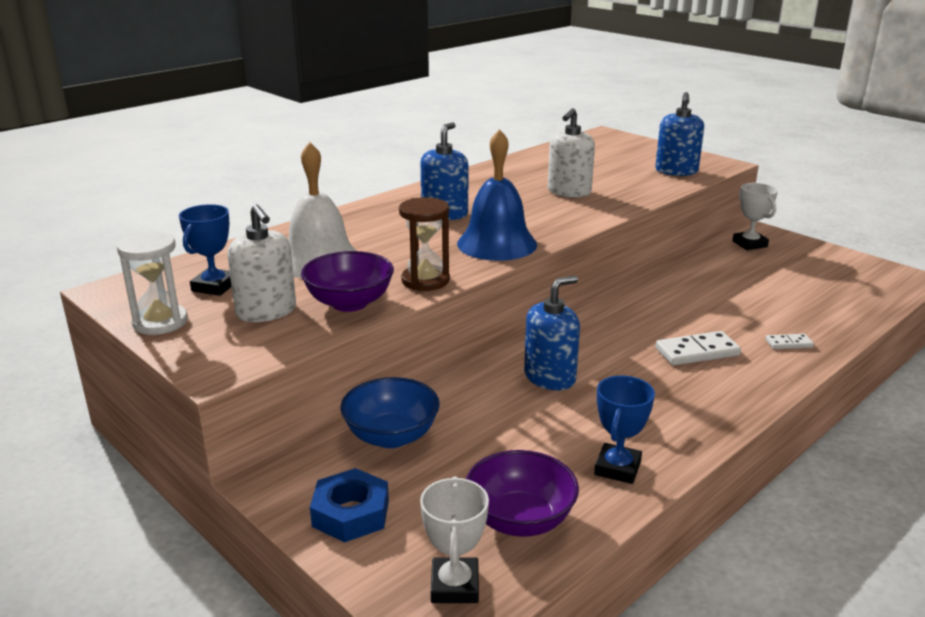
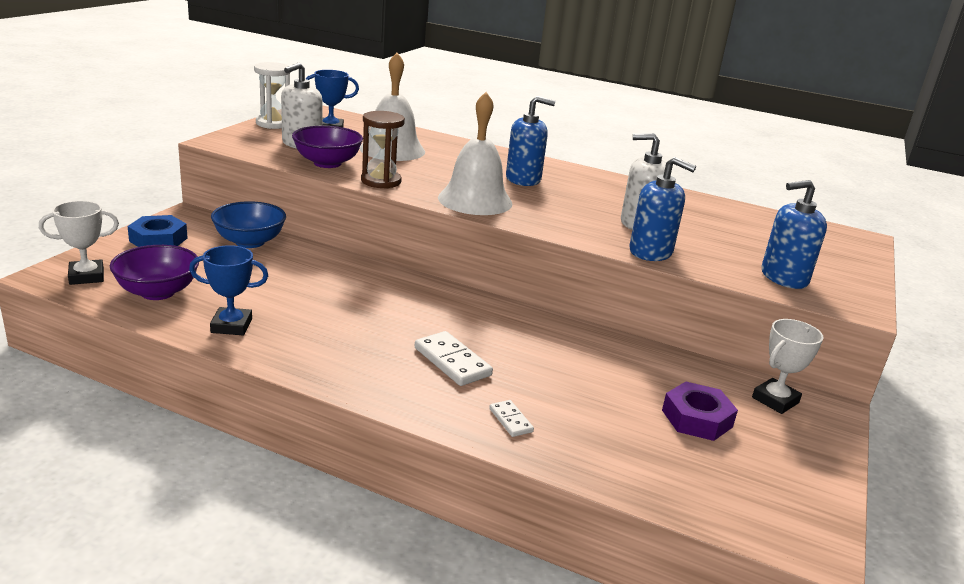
camera: 65 degrees right, 0 degrees up
(497, 244) = (475, 200): blue bell -> white bell
(550, 377) = (361, 291): blue soap dispenser -> blue soap dispenser (651, 252)
(776, 275) = (697, 418): none -> purple nut

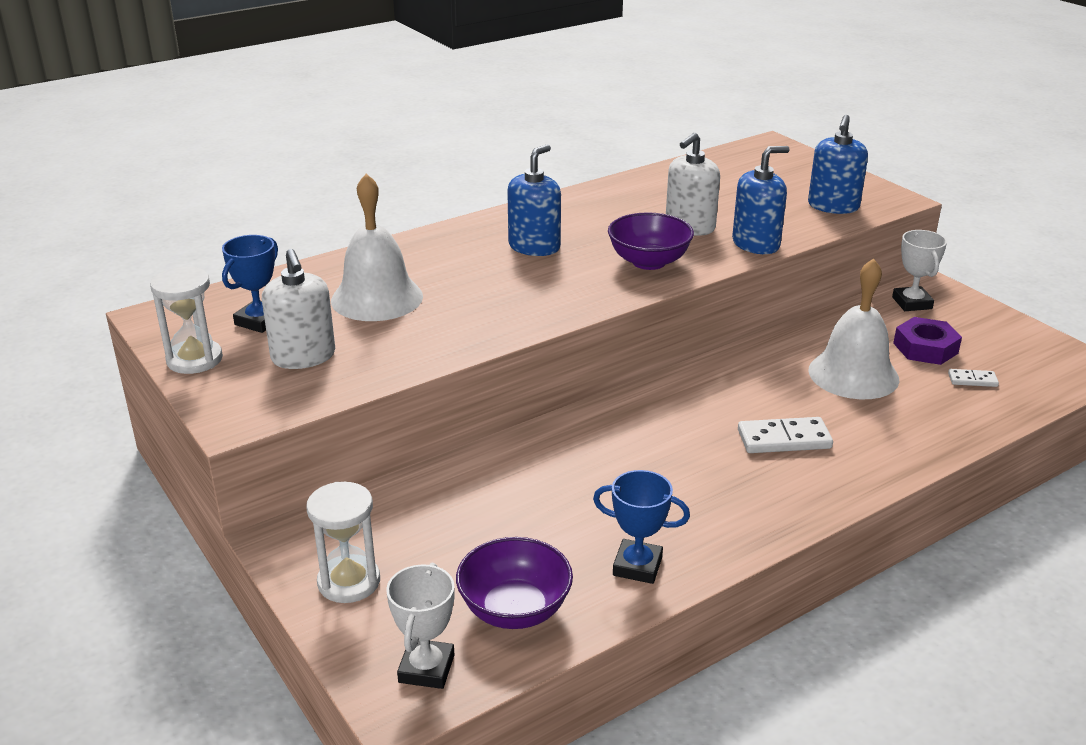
camera: 55 degrees left, 5 degrees up
(158, 239) = (349, 582): blue nut -> white hourglass
(231, 326) = (637, 566): blue trophy -> blue trophy turned 75 degrees clockwise
(249, 242) = (414, 503): blue bowl -> none
(327, 163) = (391, 354): purple bowl -> purple bowl (649, 262)
(381, 181) = (481, 333): brown hourglass -> none
(475, 200) = (577, 292): white bell -> white bell (853, 374)
(510, 420) = (896, 439): white domino -> white domino (972, 380)

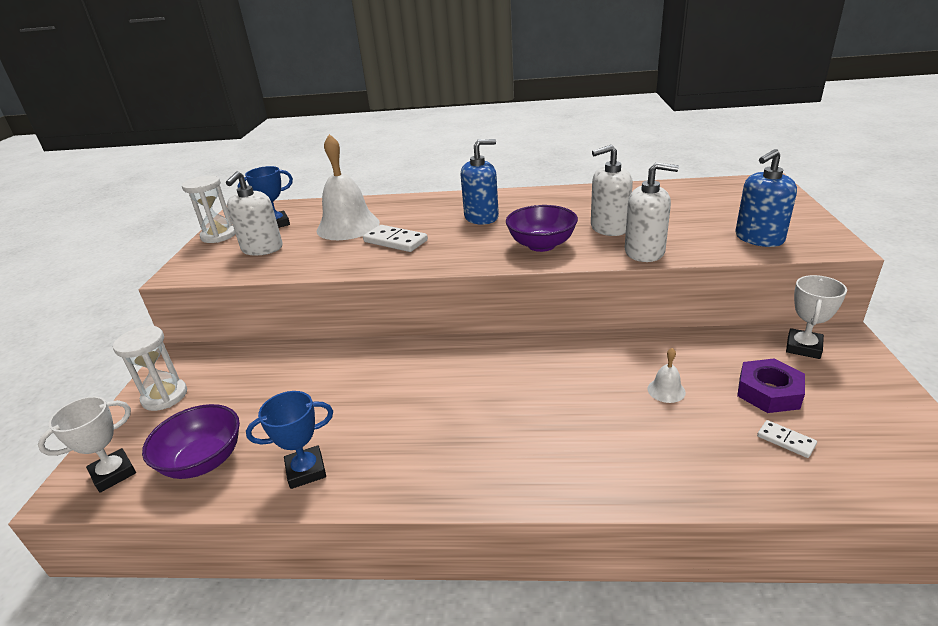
camera: 40 degrees right, 0 degrees up
(637, 566) = (306, 470): blue trophy -> blue trophy turned 75 degrees counterclockwise
(756, 244) = (644, 252): blue soap dispenser -> white soap dispenser
(784, 439) = (536, 421): white domino -> white domino (395, 241)
(853, 374) = (666, 390): white bell -> white bell, size x0.42

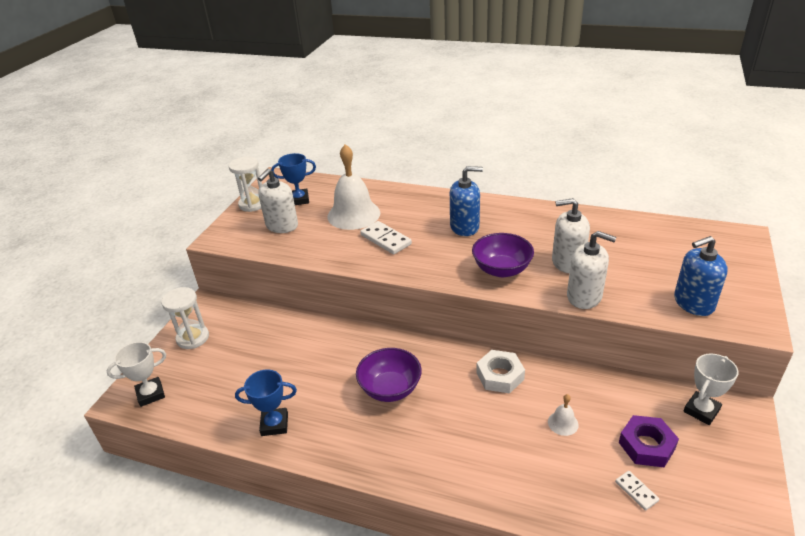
camera: 15 degrees right, 5 degrees up
(203, 461) = (209, 399): purple bowl -> purple bowl (390, 389)
(571, 359) = (500, 376): none -> white nut

